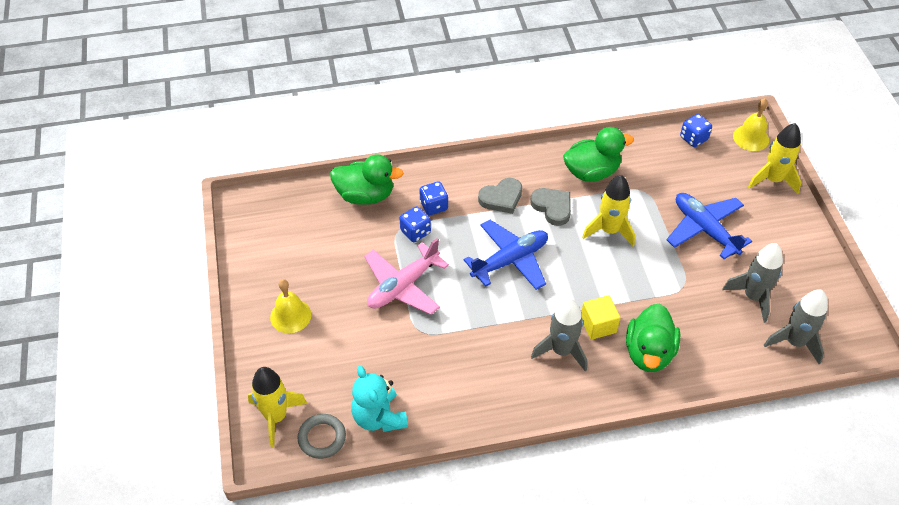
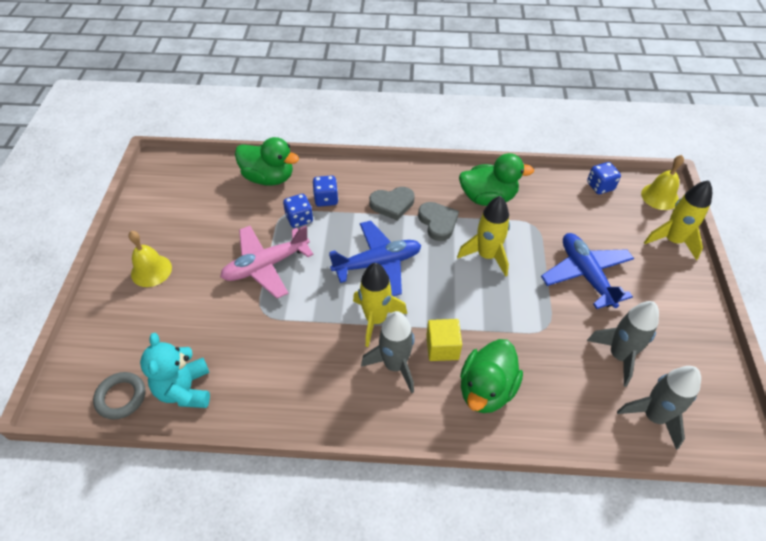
camera: 15 degrees right, 0 degrees up
(276, 417) = (89, 364): yellow rocket -> yellow rocket (376, 319)

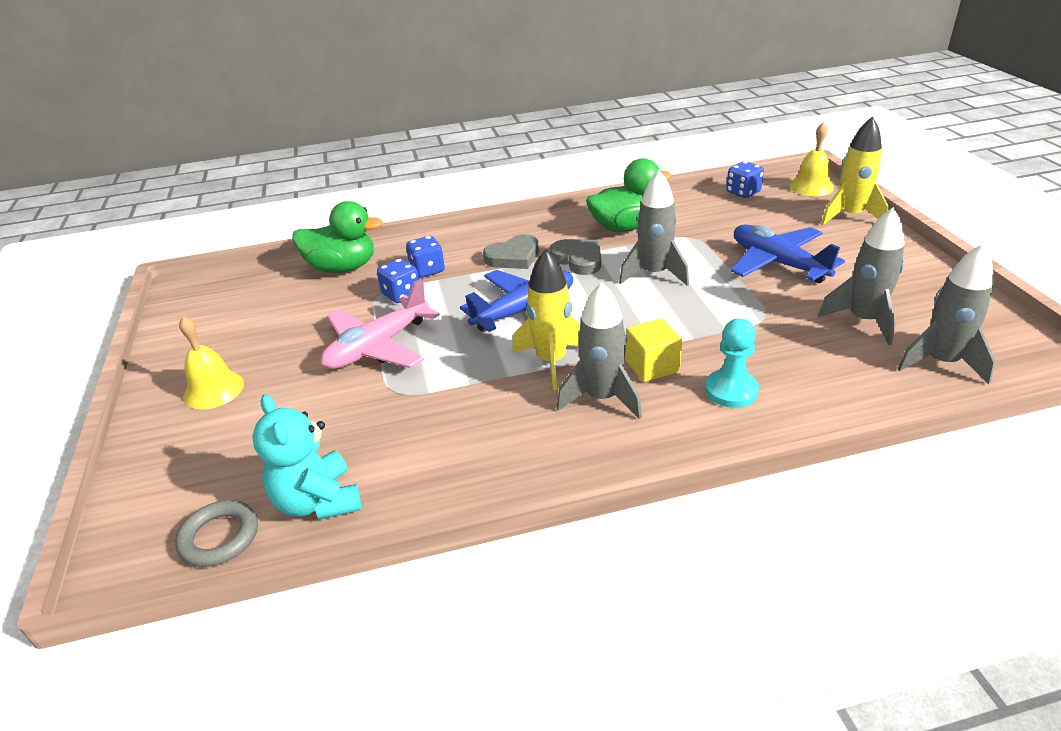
camera: 15 degrees left, 15 degrees down
(486, 256) = (654, 274): yellow rocket -> grey rocket
(486, 389) = (731, 390): green duck -> turquoise pawn

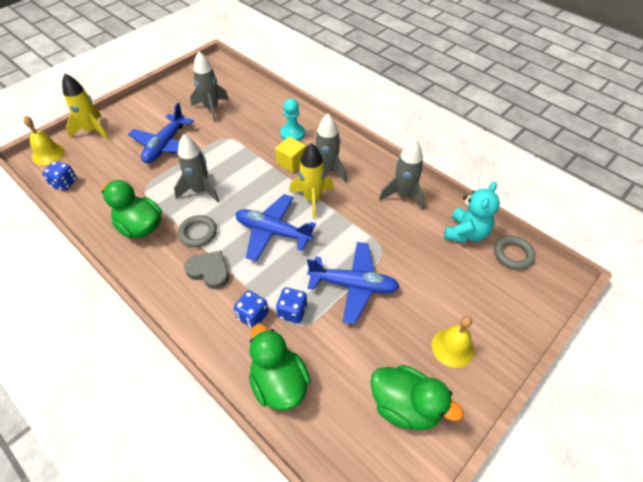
camera: 125 degrees left, 15 degrees up
(220, 330) = (405, 406): none -> green duck
(378, 347) = (353, 285): pink plane -> blue plane
(578, 259) = (198, 233): grey heart -> grey ring
(941, 362) = (234, 85): grey rocket -> grey rocket (403, 195)

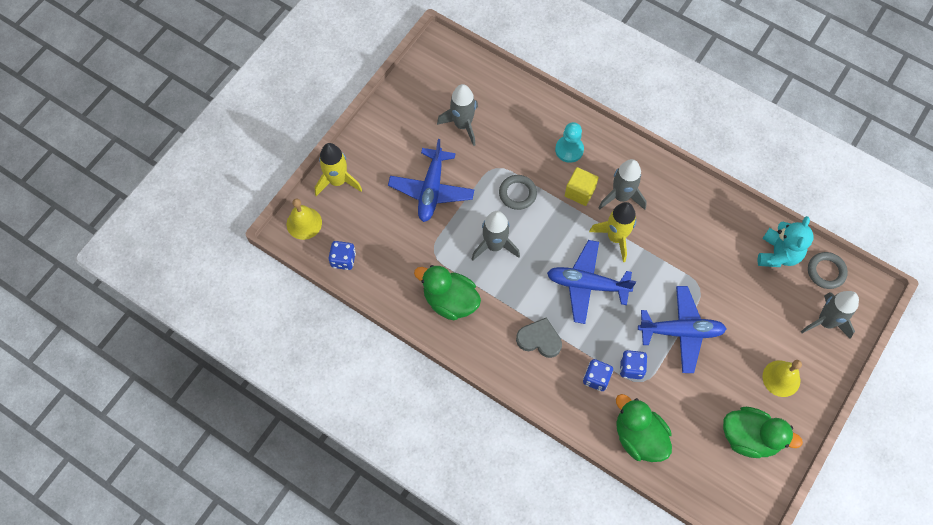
camera: 10 degrees left, 15 degrees up
(198, 233) = (512, 298): grey ring -> grey ring (517, 193)
(403, 195) = (708, 217): grey rocket -> grey rocket (825, 322)

